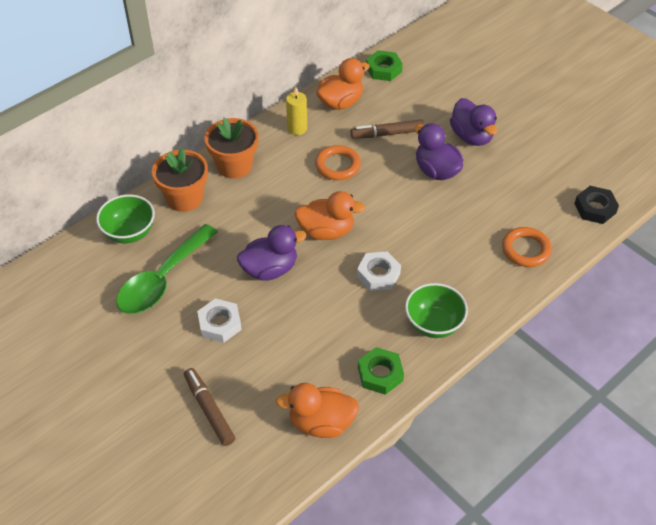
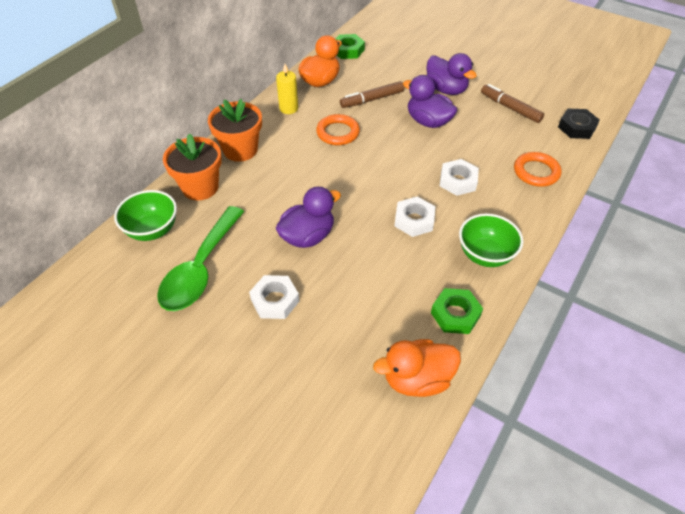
camera: 15 degrees left, 0 degrees up
(209, 410) = (293, 394): brown marker -> brown marker (510, 108)
(326, 231) = (349, 191): orange duck -> none
(439, 243) = (458, 181): none -> white nut

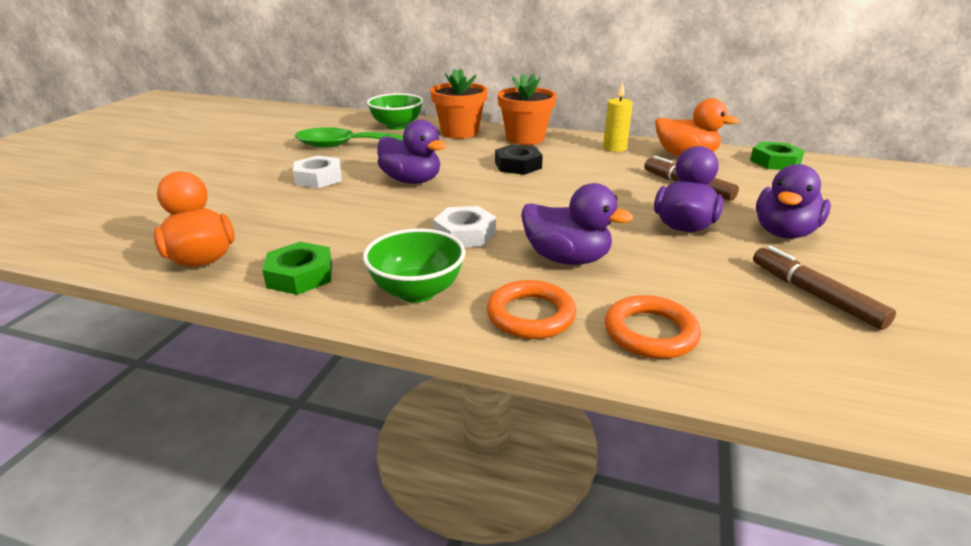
camera: 75 degrees right, 20 degrees down
(338, 133) = (597, 175): orange ring -> orange ring (531, 315)
(458, 181) = (566, 258): white nut -> purple duck
(510, 108) = (814, 295): brown marker -> brown marker turned 60 degrees counterclockwise
(576, 127) = (857, 385): black nut -> black nut (518, 165)

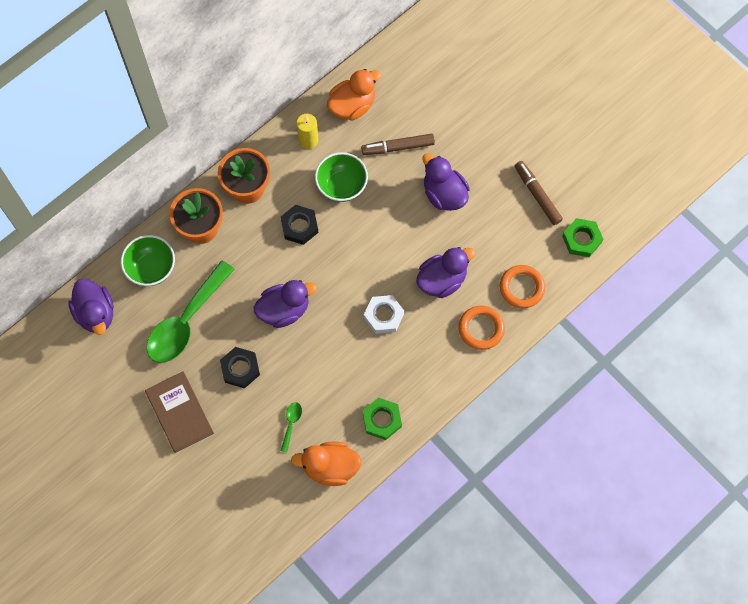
camera: 60 degrees left, 40 degrees up
(246, 165) = (179, 412): none -> brown book
(260, 218) = (291, 423): none -> green spoon
(318, 178) = (240, 369): white nut -> black nut
(417, 291) = (431, 369): green bowl -> green bowl (341, 186)
(775, 162) = (397, 60): green nut -> green nut (581, 239)
(784, 233) = (481, 151): purple duck -> purple duck (96, 313)
(814, 295) = (537, 195): brown marker -> brown marker turned 60 degrees clockwise

